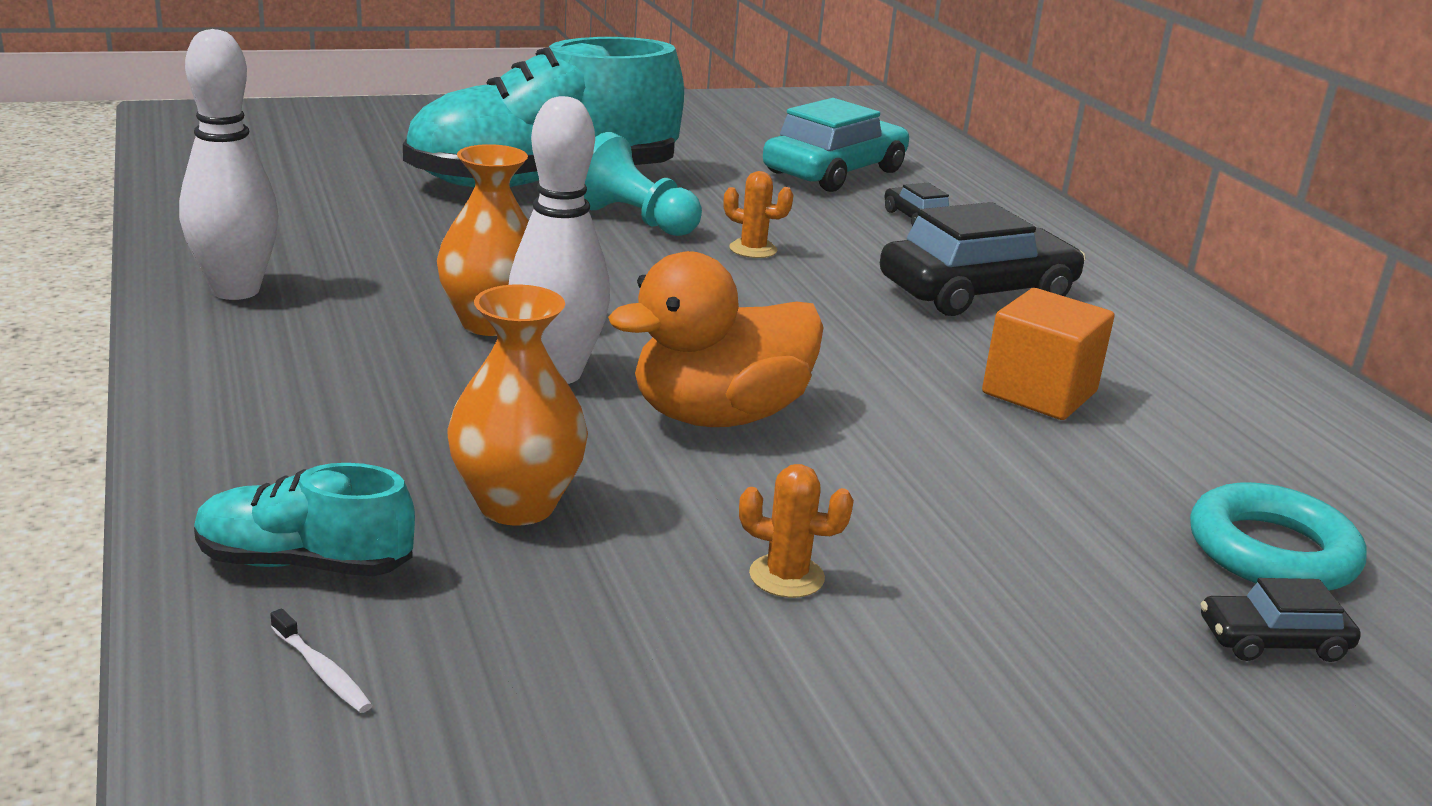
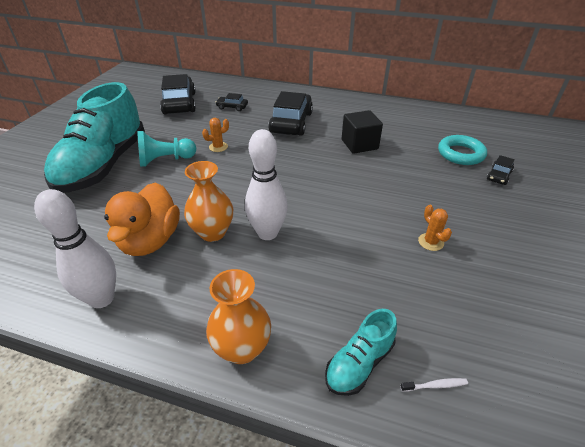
camera: 50 degrees left, 15 degrees up
(517, 505) = (353, 284): orange vase -> orange vase (242, 348)
(719, 416) = (327, 210): orange duck -> orange duck (150, 240)
(786, 576) = (430, 242): orange cactus -> orange cactus turned 75 degrees counterclockwise
(834, 172) = (179, 103): turquoise car -> black car
(1039, 392) = (359, 144): orange cube -> black cube

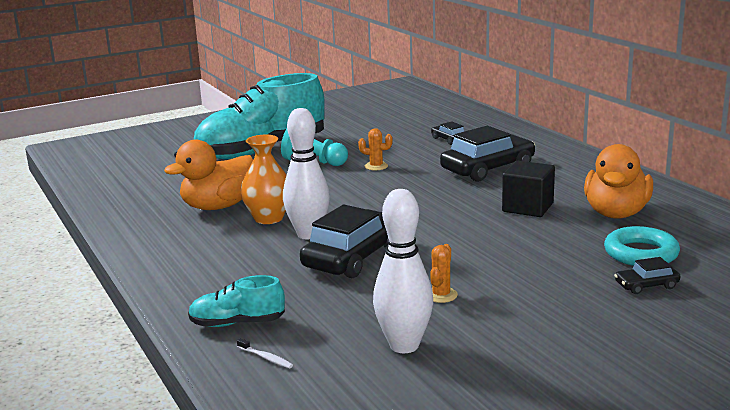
camera: 45 degrees right, 20 degrees down
(102, 298) = (142, 223): white bowling pin -> white bowling pin (404, 345)
(179, 103) = (402, 123): black car -> black car (353, 257)
(242, 348) = (179, 281): orange vase -> none
(406, 130) = (616, 213): none -> orange duck

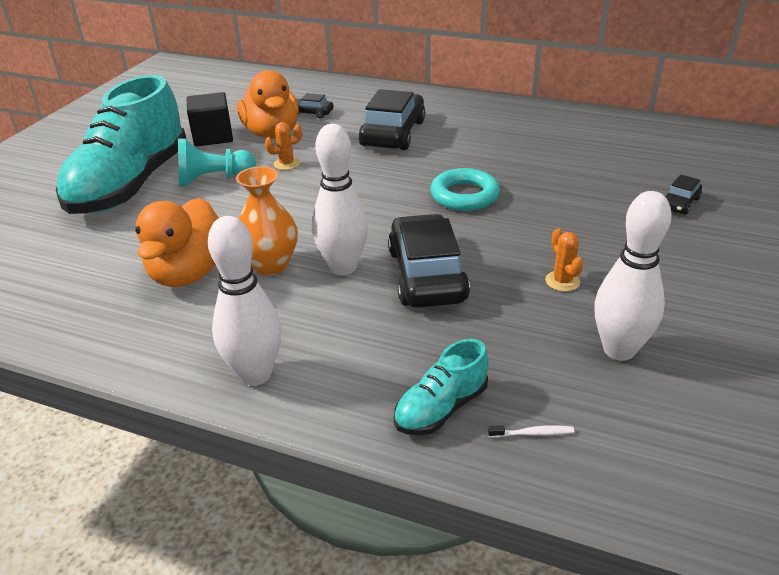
camera: 40 degrees left, 15 degrees up
(171, 266) = (255, 374): none -> white bowling pin
(527, 207) = (486, 162): black cube -> black cube (213, 136)
(616, 213) = (557, 144): orange duck -> orange duck (272, 133)
(641, 253) = (631, 175): turquoise ring -> turquoise ring (464, 196)

